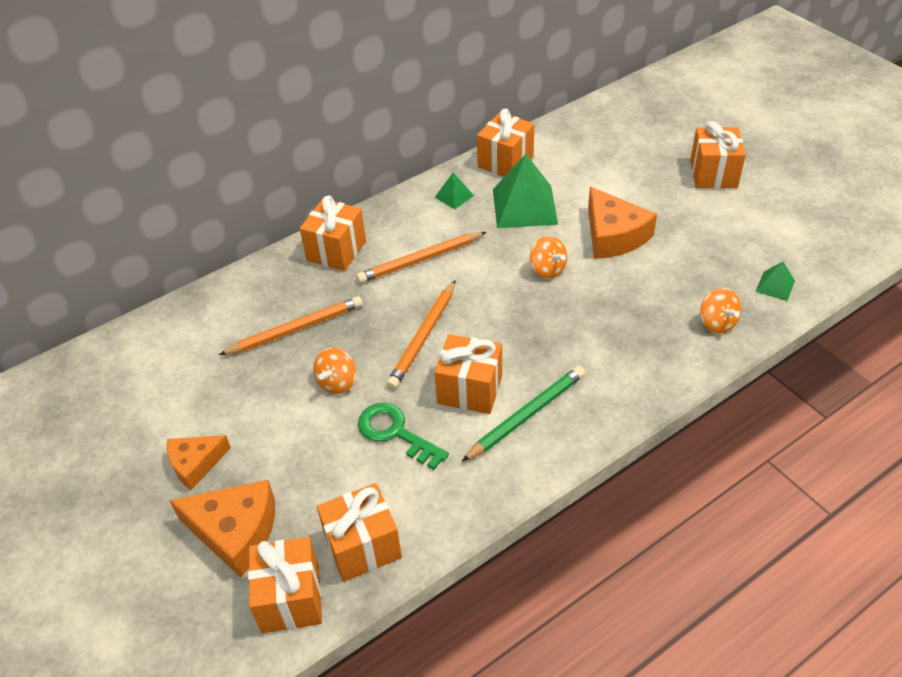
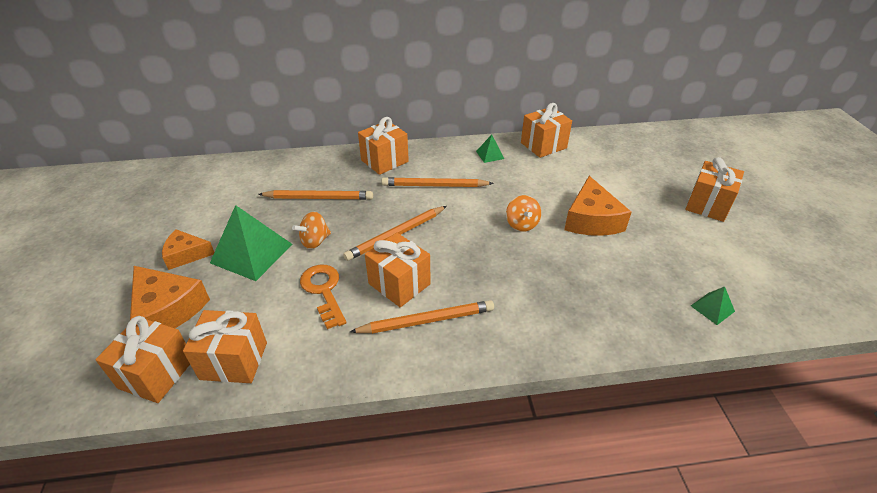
camera: 25 degrees right, 5 degrees down
(395, 433) = (324, 291): green key -> orange key
(524, 206) = (536, 177): green pyramid -> green pyramid (251, 253)
(526, 415) = (426, 320): green pencil -> orange pencil
(717, 323) = (637, 317): orange spinning top -> none

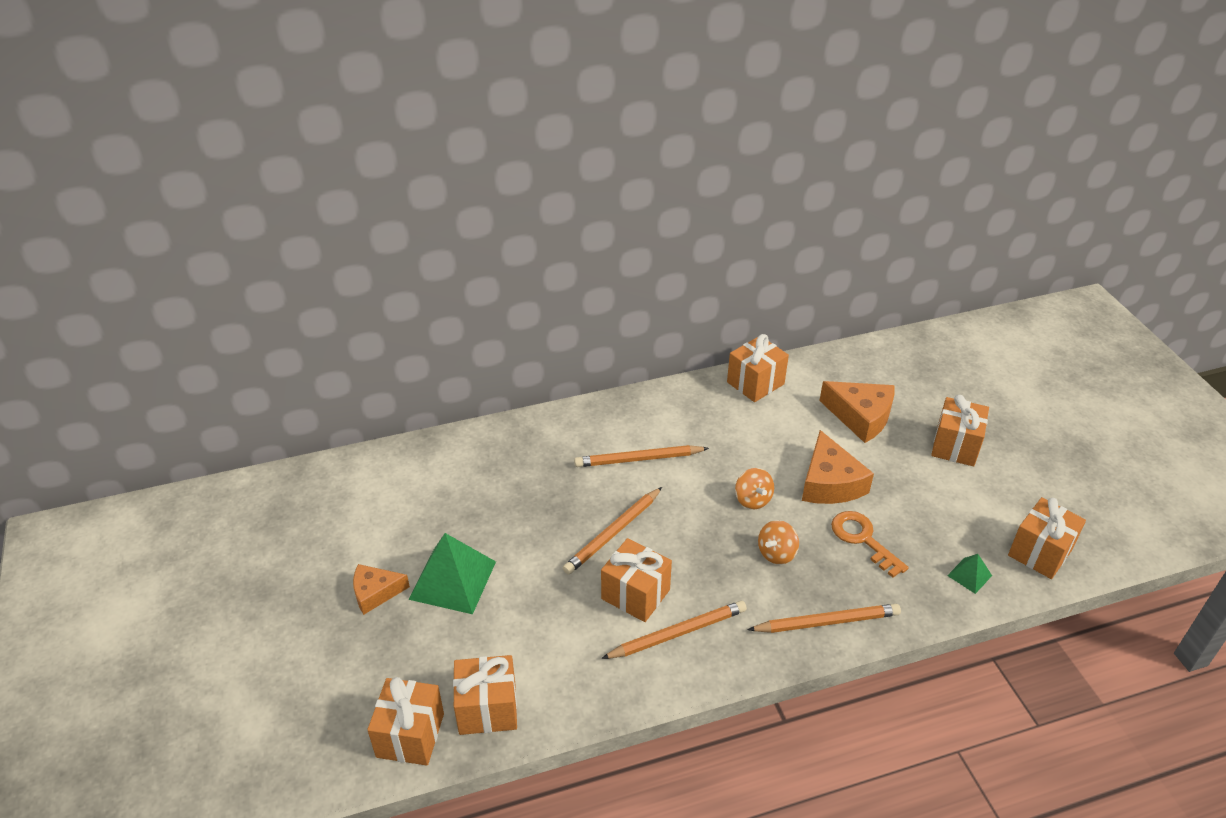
camera: 10 degrees left, 0 degrees up
(167, 309) = (386, 662): orange cheese -> orange cheese (861, 417)
(315, 241) = (521, 554): orange spinning top -> orange spinning top (776, 553)
(319, 198) = (504, 494): orange pencil -> orange pencil (827, 622)
(324, 291) = (554, 615): orange key -> orange key (863, 539)
(384, 161) = (566, 430): orange gift -> orange gift (1040, 552)
(490, 155) = (693, 405): green pyramid -> none

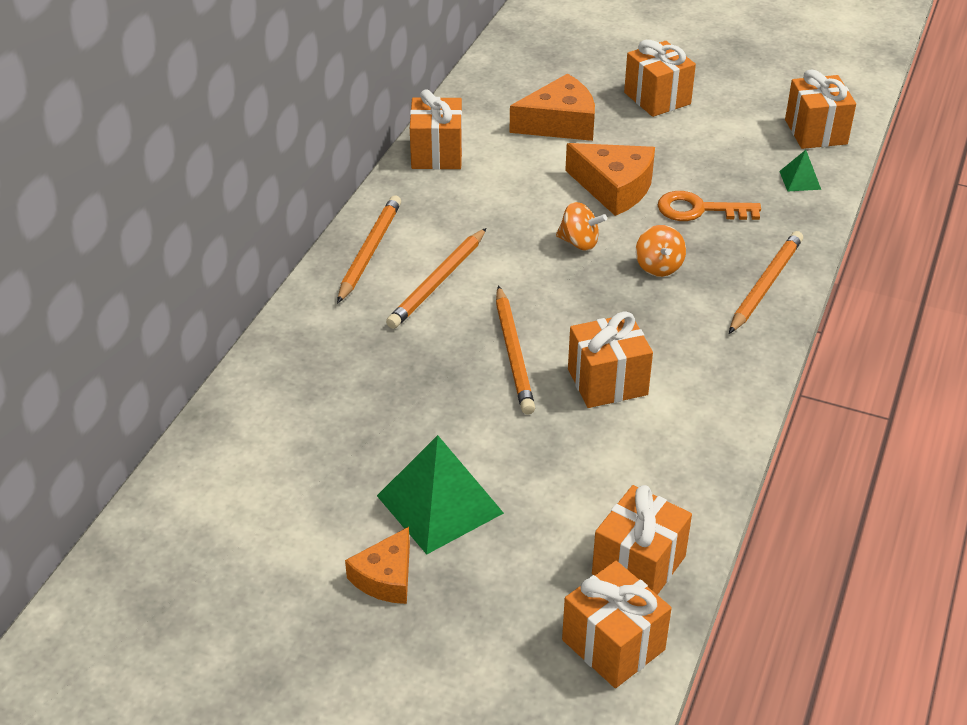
camera: 50 degrees left, 0 degrees up
(678, 633) = (683, 381): orange pencil -> orange pencil (369, 251)

